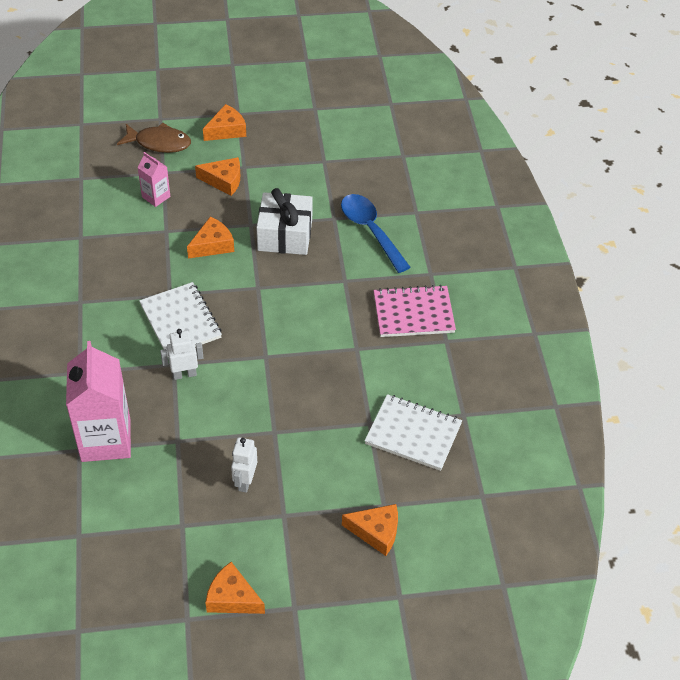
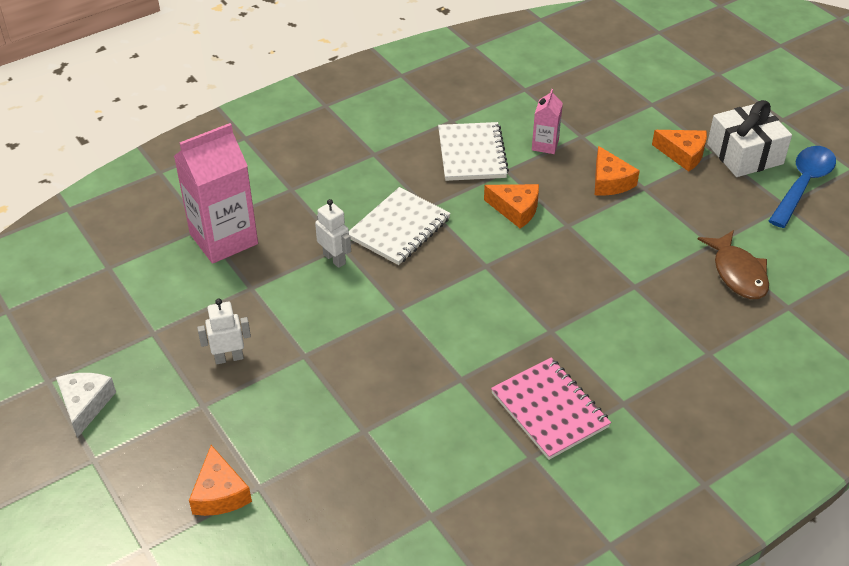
camera: 65 degrees right, 5 degrees down
(159, 143) = (618, 117): brown fish -> brown fish (738, 273)
(232, 597) = (85, 405): orange cheese -> white cheese
(285, 235) = (575, 257): white gift -> white gift (744, 154)
(371, 231) = (643, 324): blue spoon -> blue spoon (803, 185)
(413, 434) = (372, 476): white notebook -> white notebook (472, 154)

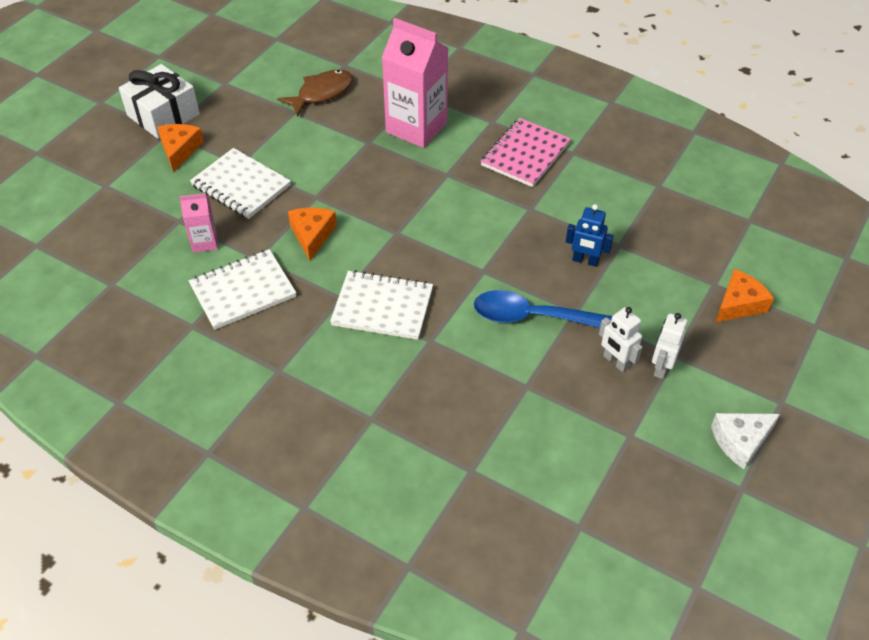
camera: 115 degrees left, 5 degrees up
(224, 239) = (477, 441): pink carton -> pink carton (416, 128)
(334, 259) = (451, 338): white robot -> white robot (661, 367)
(361, 391) = (585, 261): none -> blue robot
(610, 181) = (241, 185): orange cheese -> white notebook
(803, 185) = (193, 78): blue spoon -> blue spoon (532, 317)

